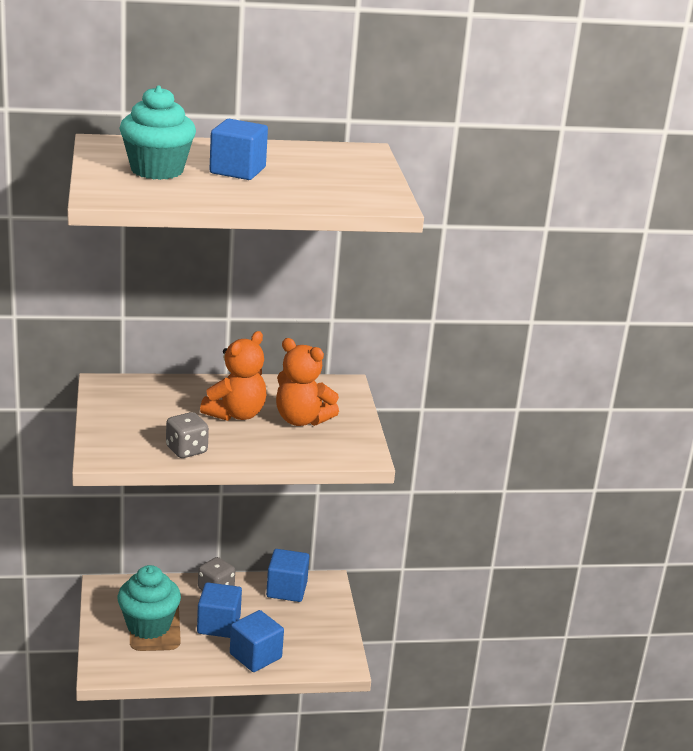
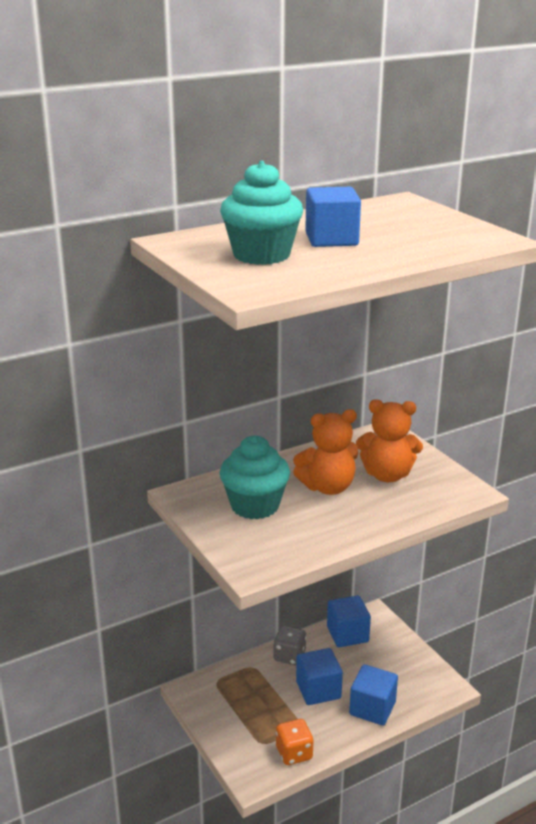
camera: 20 degrees left, 0 degrees up
(148, 625) = (258, 714): turquoise cupcake -> turquoise cupcake (255, 506)
(154, 665) = (294, 753): none -> orange dice
(186, 450) = (321, 537): grey dice -> none
(236, 414) = (328, 487): orange teddy bear -> orange teddy bear turned 60 degrees clockwise

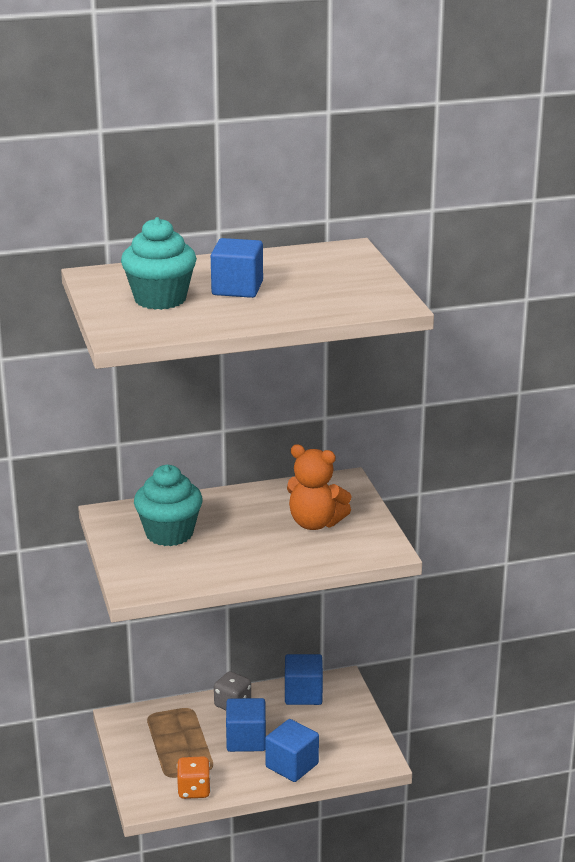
camera: 15 degrees right, 0 degrees up
(328, 487) = (249, 526): orange teddy bear -> none

